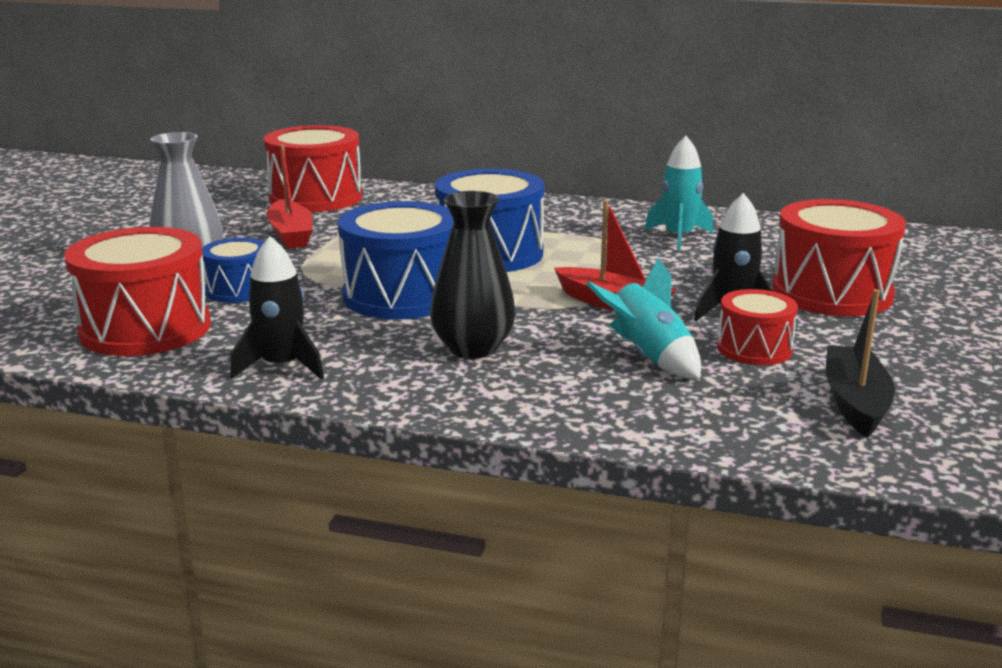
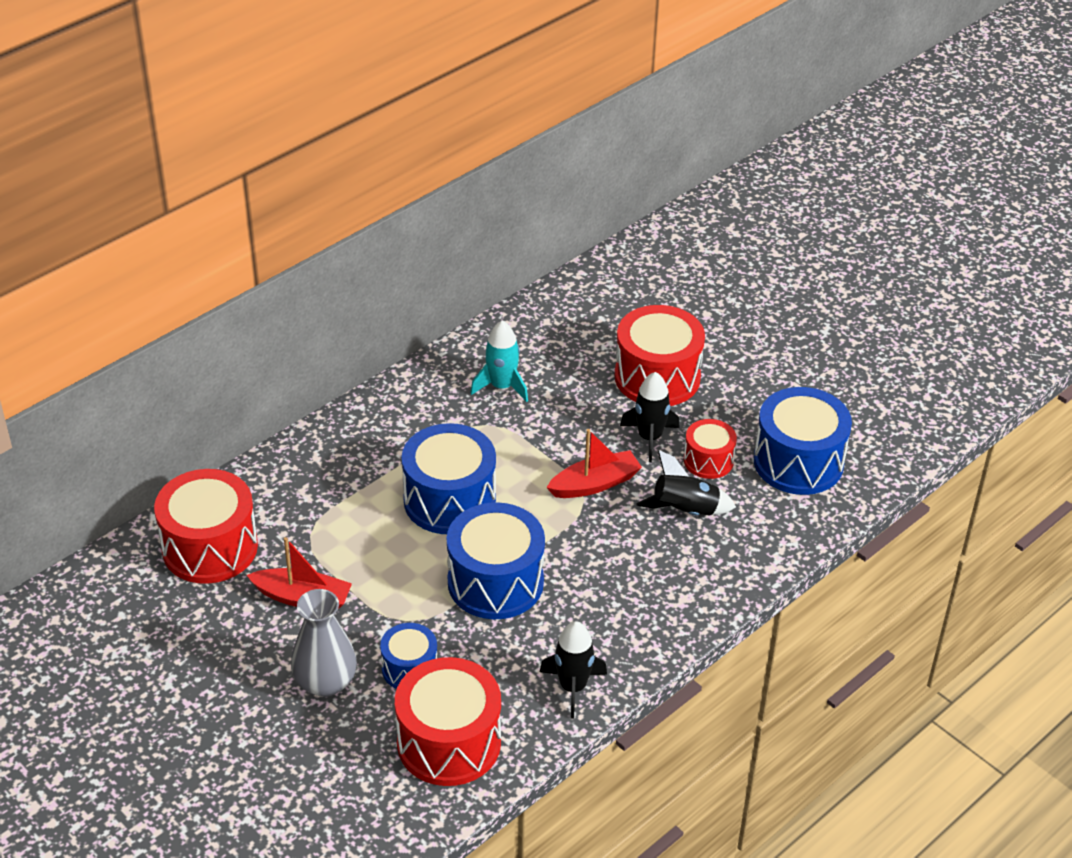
camera: 60 degrees left, 20 degrees up
(473, 348) = (613, 583): black vase -> none
(648, 357) = (685, 511): turquoise rocket -> black rocket
(855, 402) = (798, 462): black boat -> blue drum

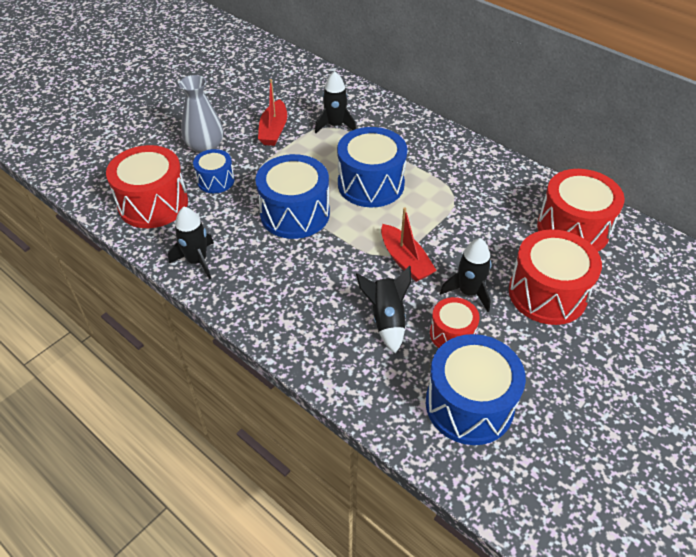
camera: 85 degrees right, 5 degrees up
(210, 547) = (311, 91): red drum -> red drum (573, 229)
(308, 526) = (335, 125): none -> black rocket
(501, 386) = (498, 200): turquoise rocket -> none

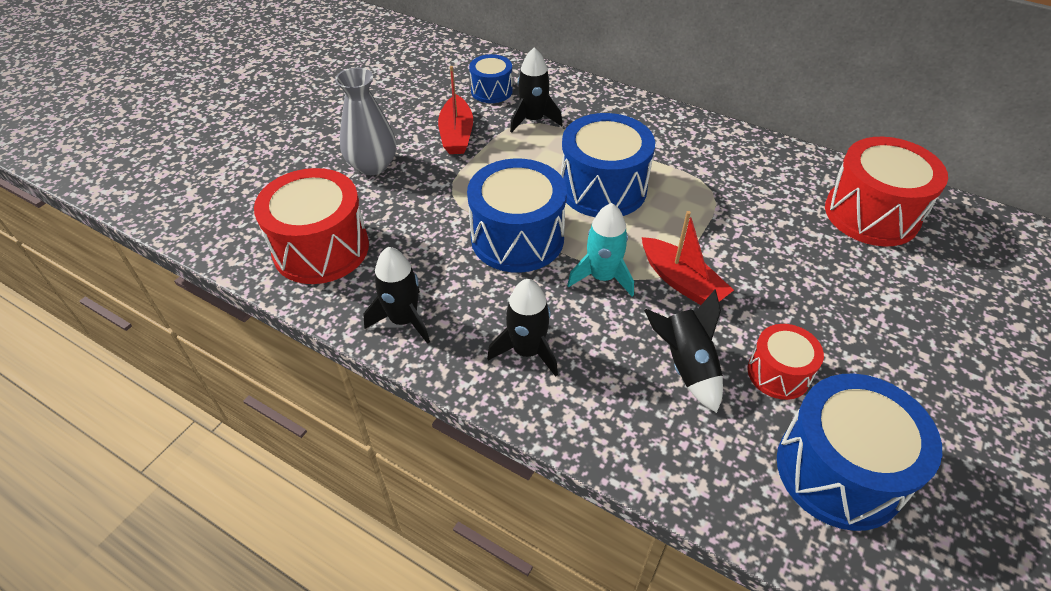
camera: 10 degrees left, 0 degrees up
(216, 180) = (398, 207): blue drum -> blue drum (491, 91)
(348, 249) = (602, 277): none -> turquoise rocket
(469, 292) = (777, 313): black rocket -> black rocket (527, 351)
(547, 294) = (875, 301): red drum -> none

